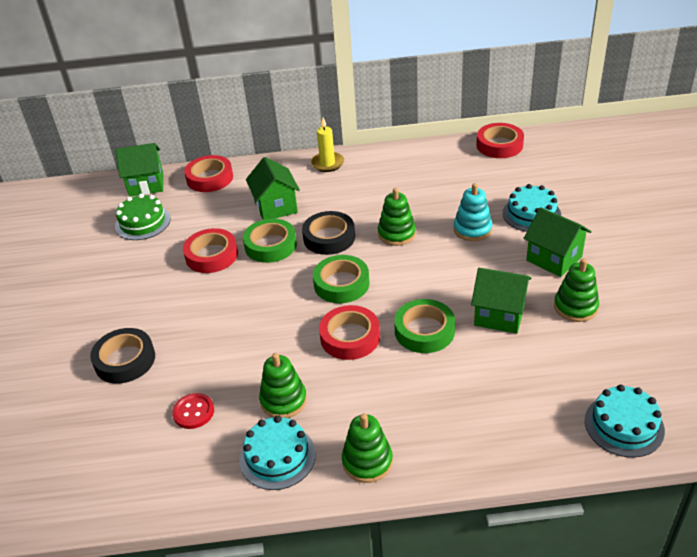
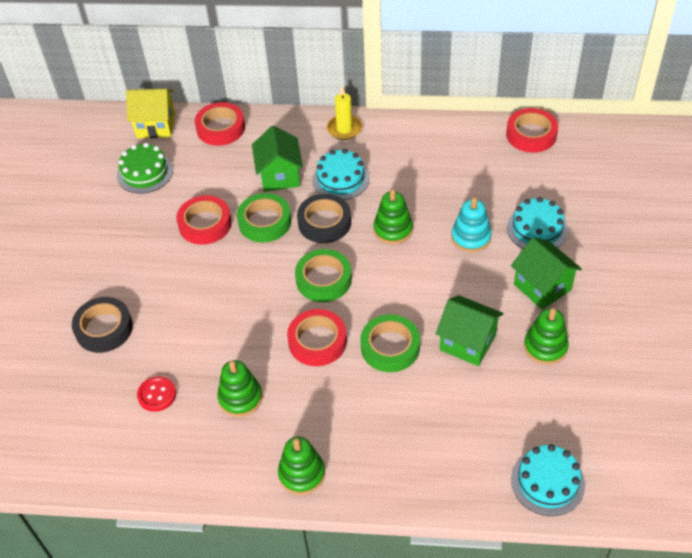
camera: 10 degrees right, 10 degrees up
(146, 184) = (156, 125): green house -> yellow house
(277, 456) = (223, 454): turquoise cake -> turquoise cake (341, 179)

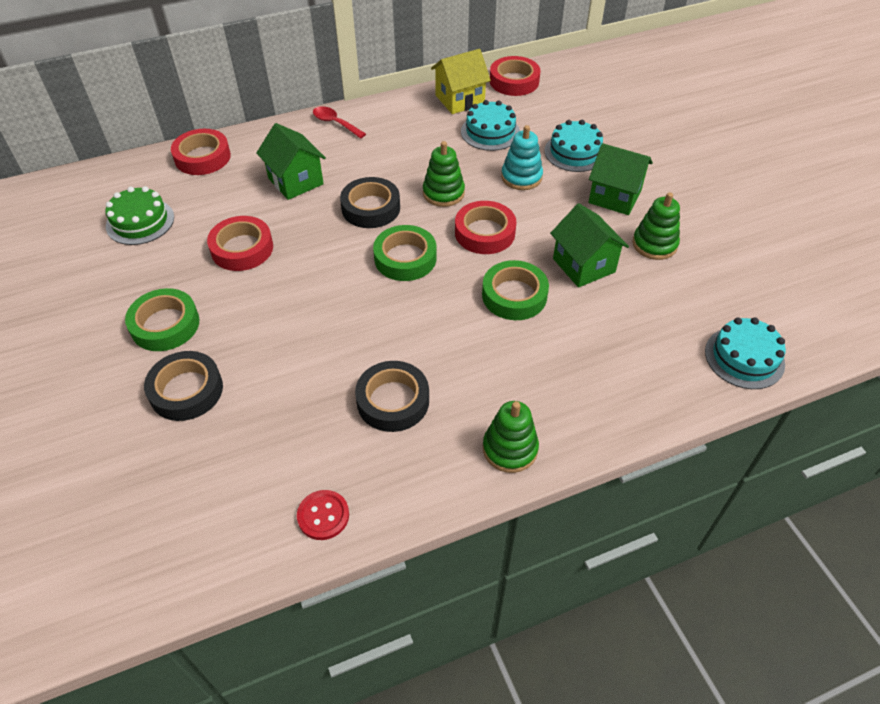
camera: 30 degrees left, 0 degrees up
(156, 125) = (125, 175): yellow house -> yellow house (460, 100)
(157, 394) = (295, 435): red button -> red button (323, 516)
(240, 398) = (393, 401): green stacking toy -> black tape
(264, 222) = (307, 226): green tape -> green tape (165, 325)
(317, 341) = (438, 316): red tape -> red tape (484, 233)
(341, 179) = (361, 166): turquoise cake -> turquoise cake (490, 132)
(344, 129) = (335, 123): yellow candle -> red spoon
(467, 342) = (583, 265): green house -> green house turned 60 degrees clockwise

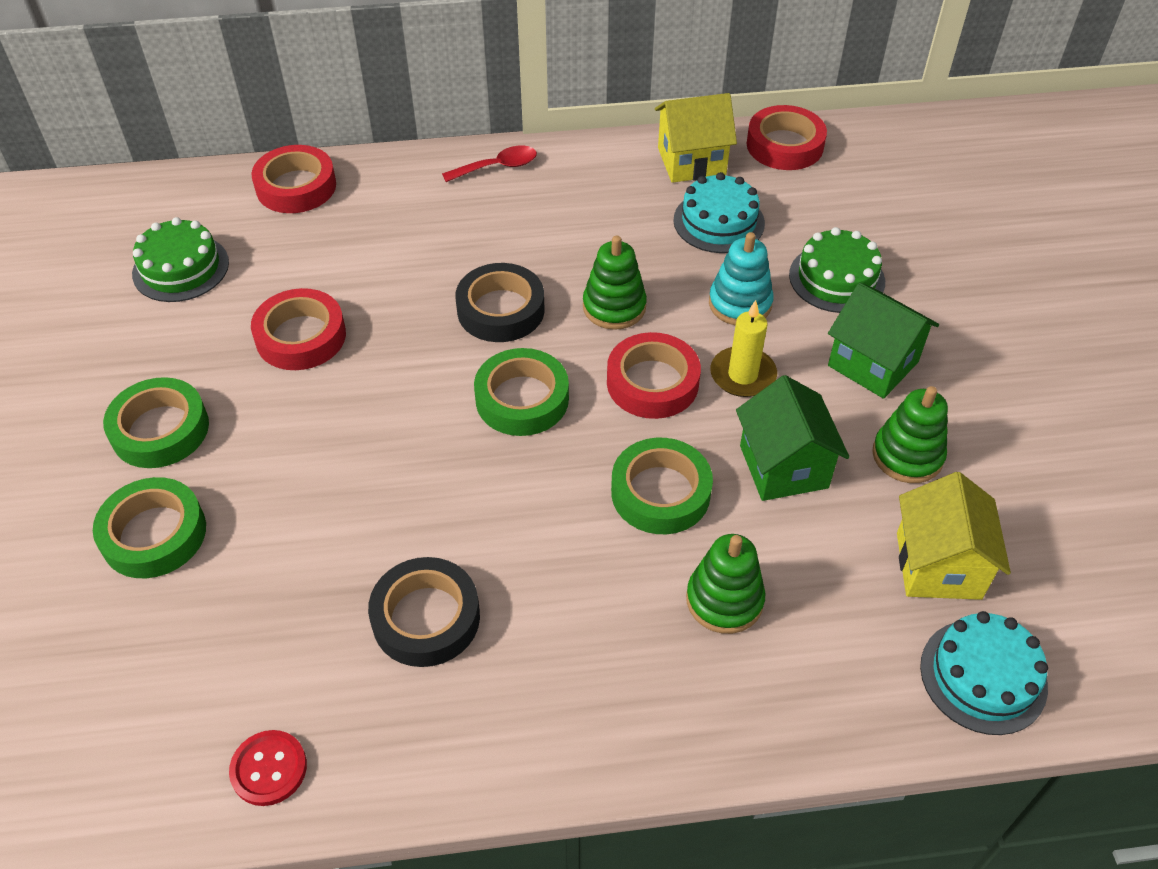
camera: 15 degrees right, 0 degrees up
(186, 390) = (154, 534): black tape -> green tape
(295, 181) = (410, 247): green house -> none
(335, 123) = (497, 167): red spoon -> red spoon turned 105 degrees clockwise
(510, 449) = (566, 735): green stacking toy -> green stacking toy (724, 600)
(539, 218) = (742, 375): none -> yellow candle
(575, 152) = (836, 278): turquoise cake -> green cake
(695, 302) = (938, 565): none -> yellow house

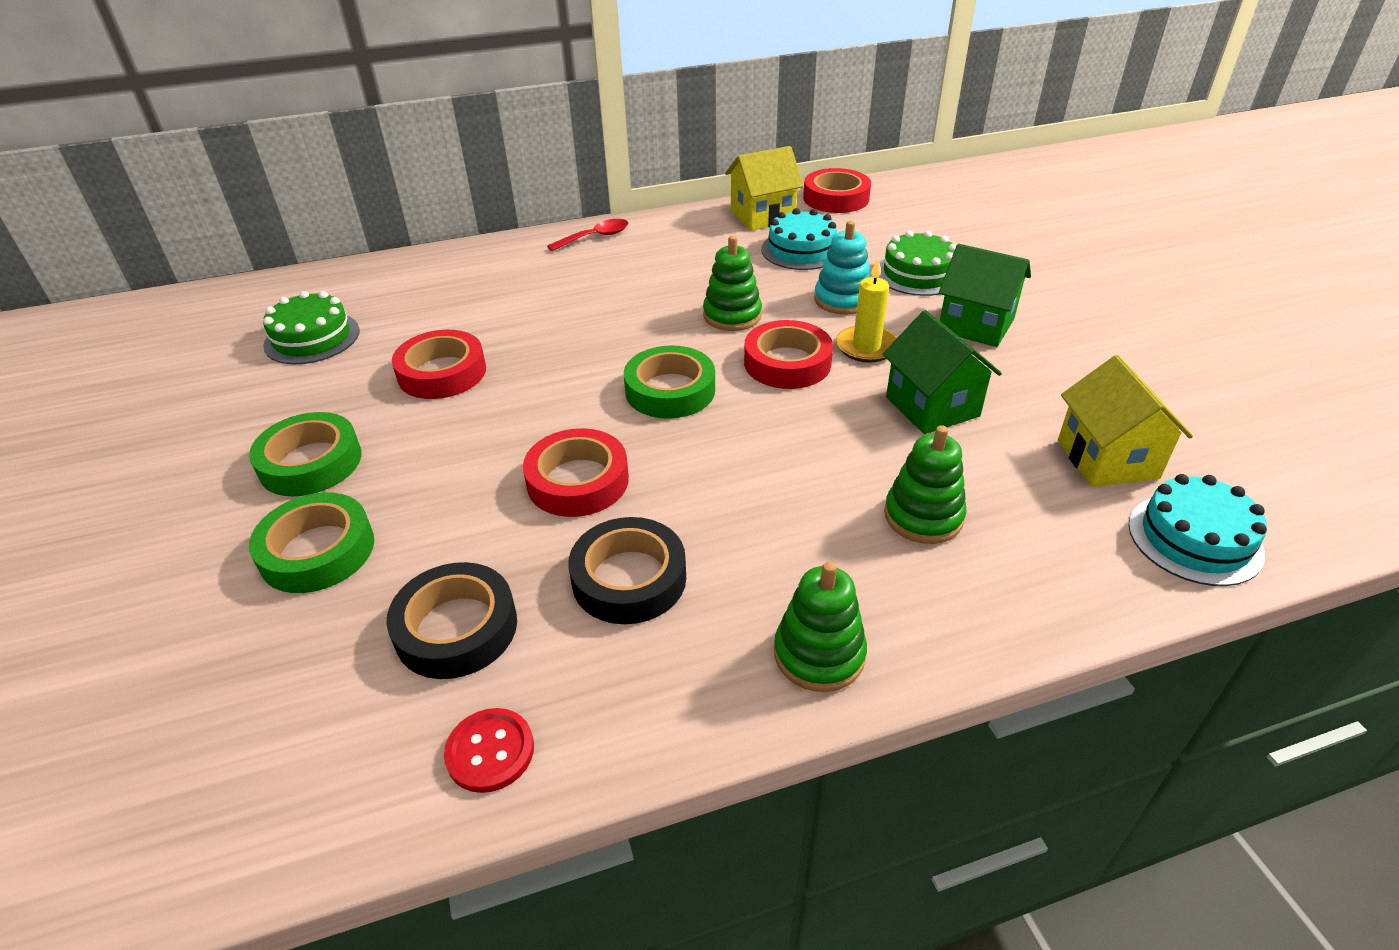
camera: 10 degrees left, 10 degrees down
(296, 186) = (414, 270): red tape -> red tape (578, 481)
(501, 310) = (629, 330): black tape -> black tape (456, 628)
(660, 492) = (827, 442): green tape -> none
(907, 455) = (1038, 383): green stacking toy -> green stacking toy (819, 654)

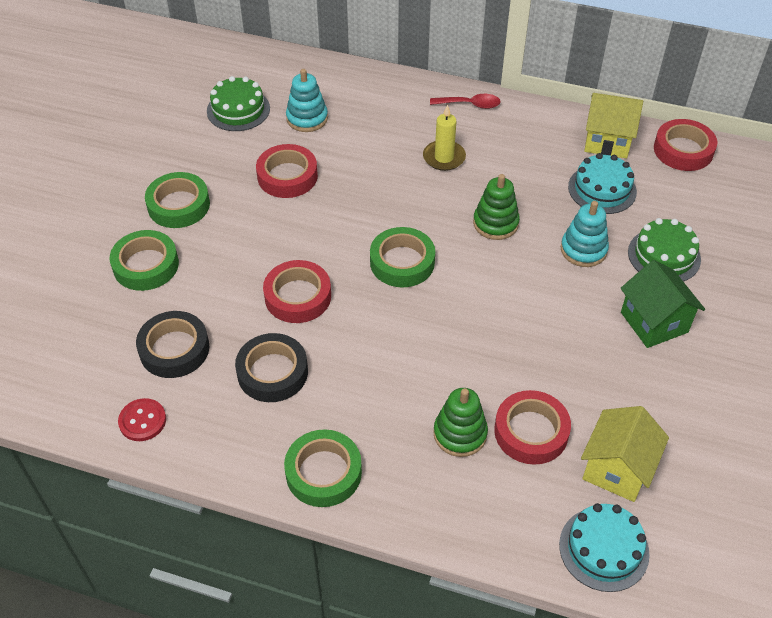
camera: 35 degrees right, 10 degrees up
(414, 313) = (307, 118): none -> turquoise stacking toy
(787, 363) = (493, 281): red tape -> red tape (531, 432)
(819, 654) = (323, 472): green stacking toy -> green tape
(866, 347) = (557, 297): yellow candle -> yellow candle (444, 157)
(932, 406) = (549, 366): green house -> none

